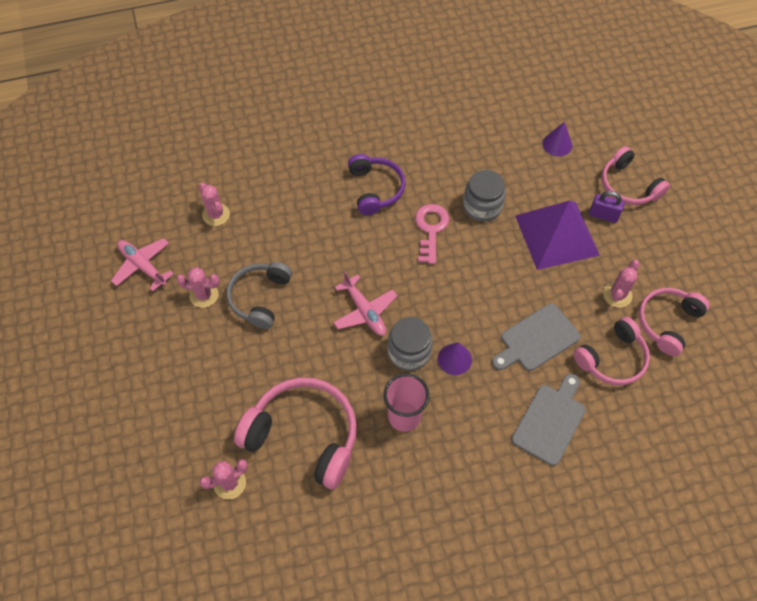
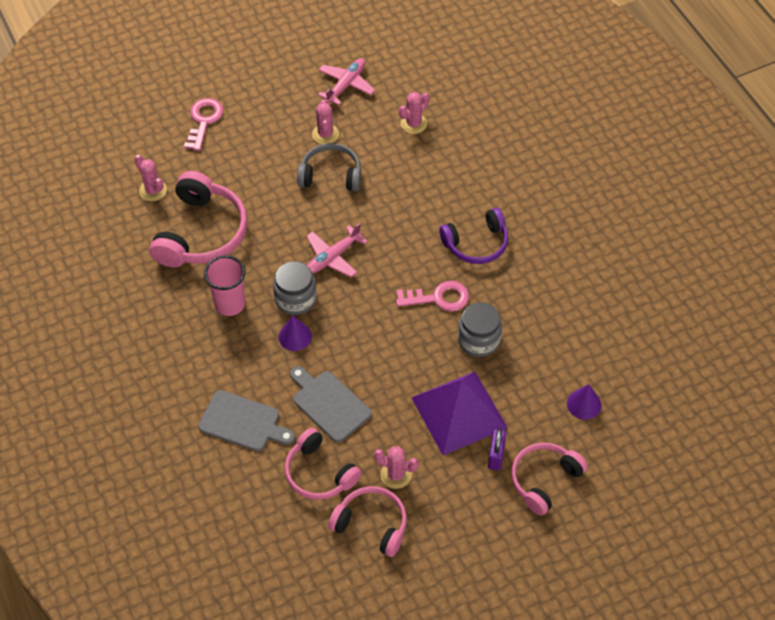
camera: 80 degrees right, 5 degrees down
(144, 415) = (204, 121): none -> pink key

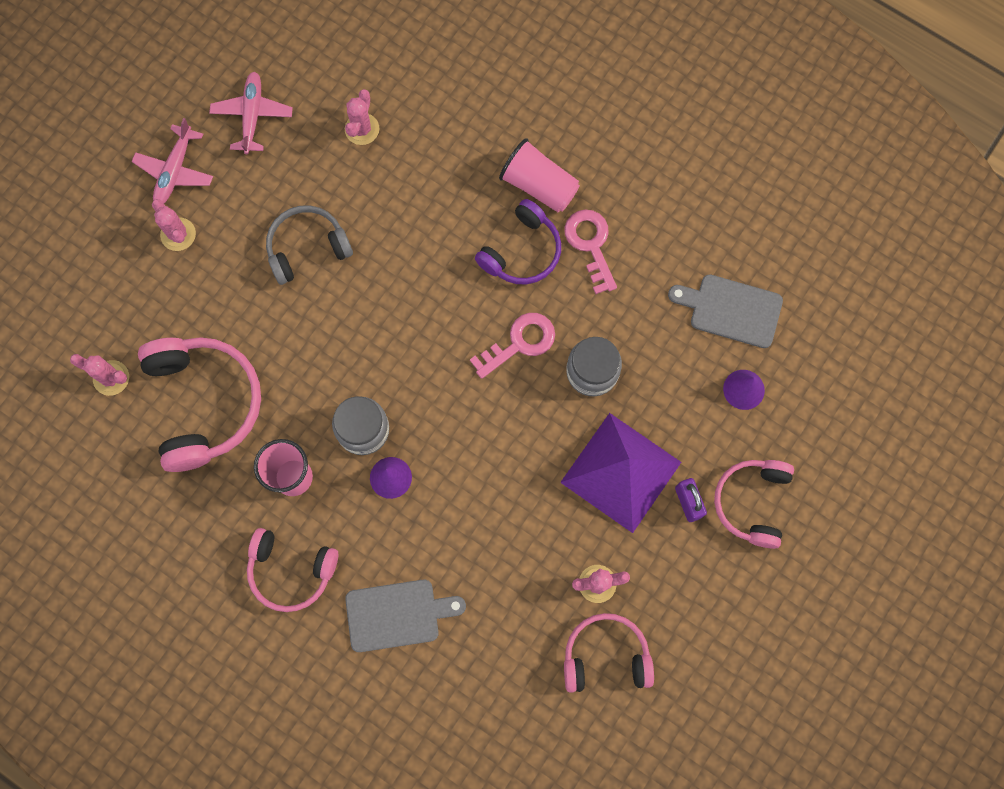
camera: 30 degrees left, 20 degrees up
(204, 121) = (113, 252): pink key -> pink key (590, 244)
(319, 473) = (516, 628): pink headphones -> pink headphones (291, 571)
(325, 134) = (268, 196): pink cactus -> pink cactus (178, 234)
(329, 404) = (477, 539): grey cutting board -> grey cutting board (731, 310)
(332, 257) = (373, 354): pink plane -> pink plane (175, 171)
(514, 210) = (539, 185): none -> pink cup

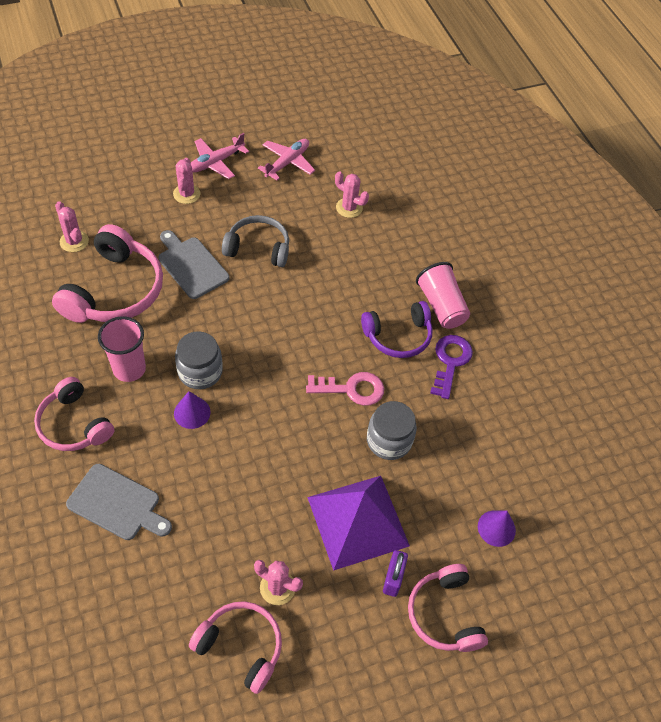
camera: 30 degrees right, 20 degrees down
(362, 129) = (349, 208): pink cactus -> pink cactus turned 75 degrees clockwise
(590, 244) = (450, 362): pink key -> purple key
(731, 310) = (525, 468): grey cutting board -> grey cutting board (191, 265)
(751, 502) = (444, 614): pink headphones -> pink headphones turned 60 degrees counterclockwise

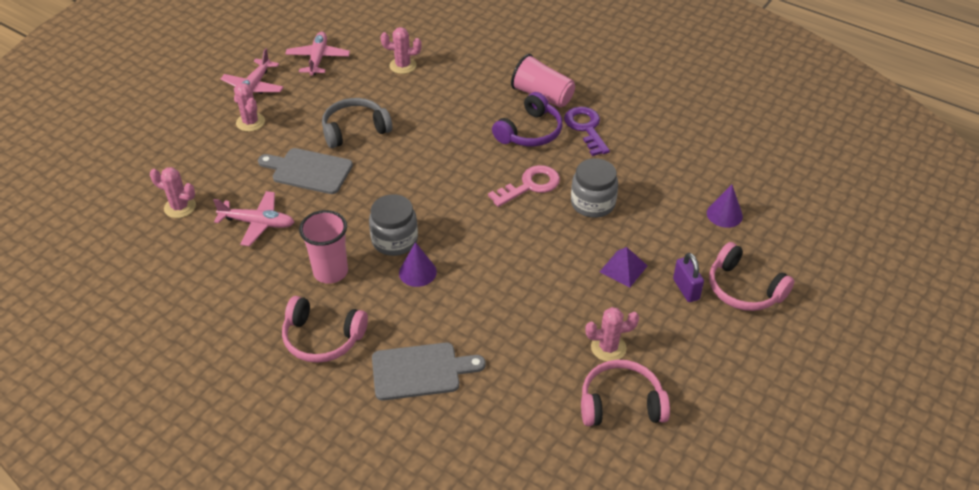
camera: 30 degrees left, 10 degrees down
(115, 290) = (258, 223): pink headphones -> pink plane
(357, 521) = (623, 268): purple pyramid -> purple pyramid, size x0.45

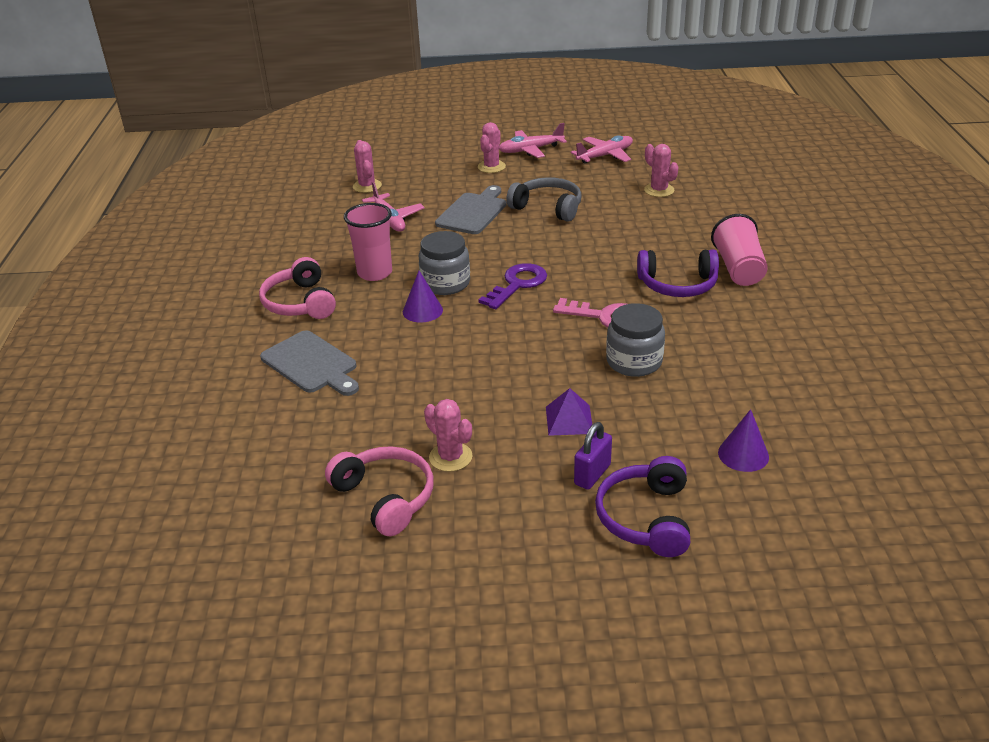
camera: 55 degrees right, 10 degrees down
(309, 171) = (473, 212): grey cutting board -> grey cutting board turned 45 degrees clockwise
(586, 128) = (733, 311): purple key -> purple key (517, 284)
(743, 289) = (645, 518): pink headphones -> purple headphones

